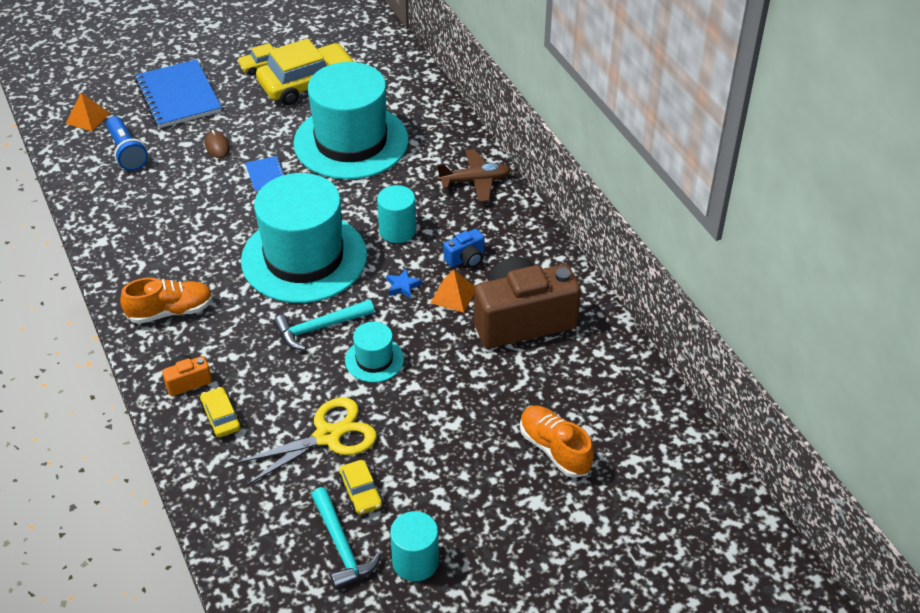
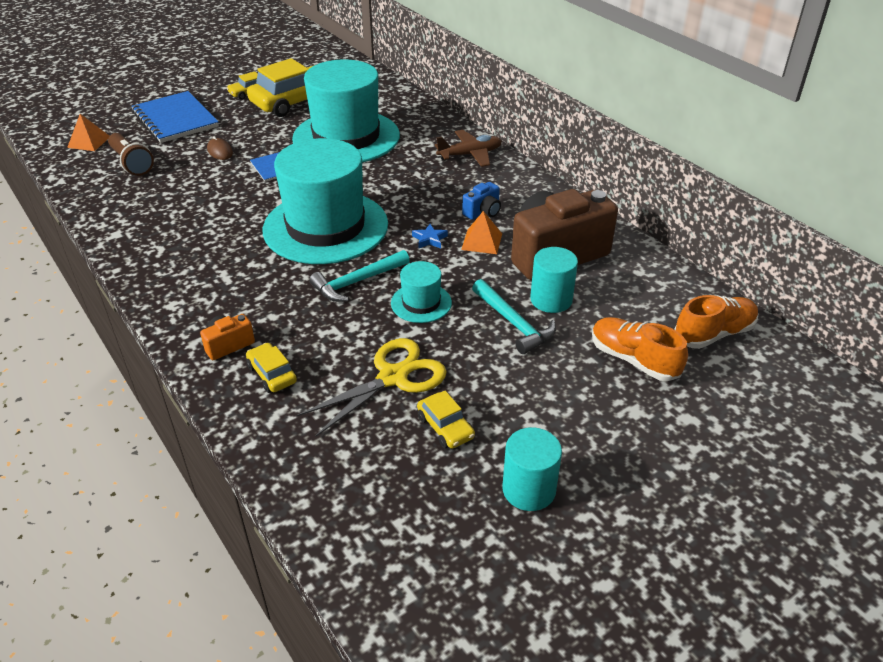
camera: 10 degrees left, 5 degrees down
(127, 152) = (131, 163): blue flashlight -> brown flashlight
(170, 311) = (198, 285): orange shoe -> orange shoe (713, 334)
(341, 546) = (440, 485): turquoise hammer -> turquoise hammer (514, 323)
(397, 230) = (410, 197): turquoise cylinder -> turquoise cylinder (551, 300)

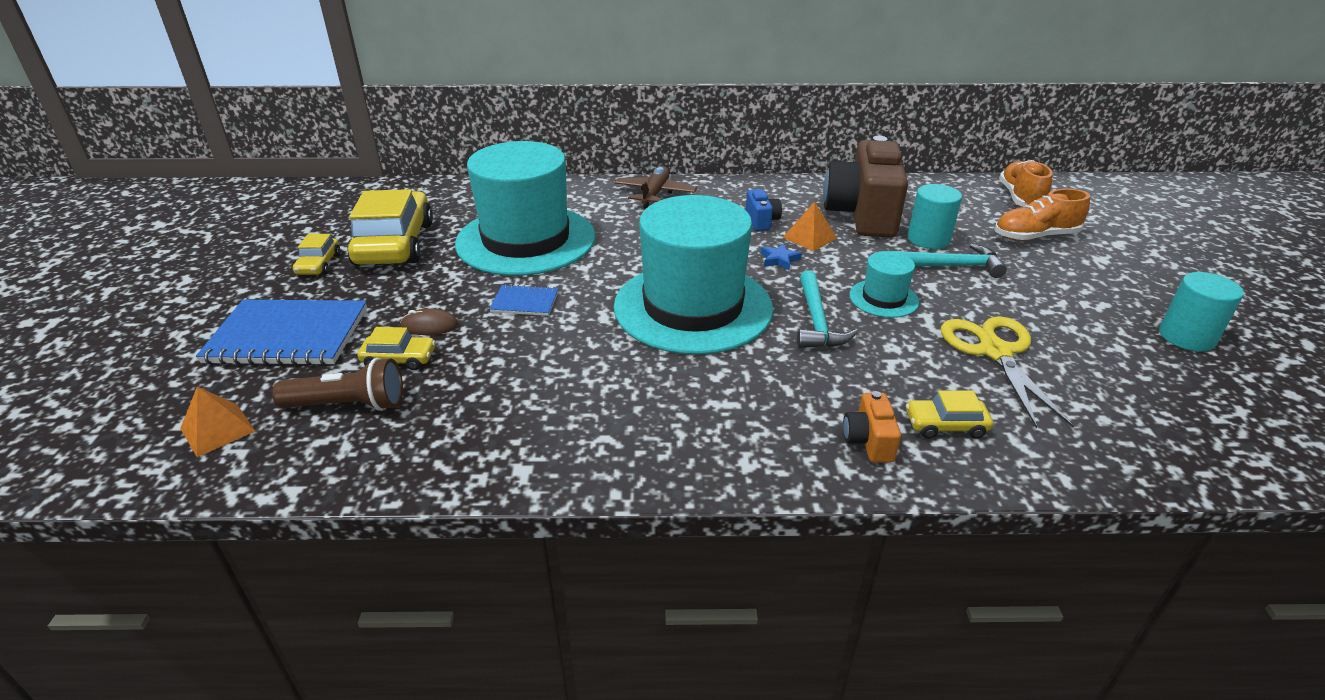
camera: 55 degrees left, 5 degrees down
(445, 427) = (1086, 348): yellow car -> yellow car (399, 359)

